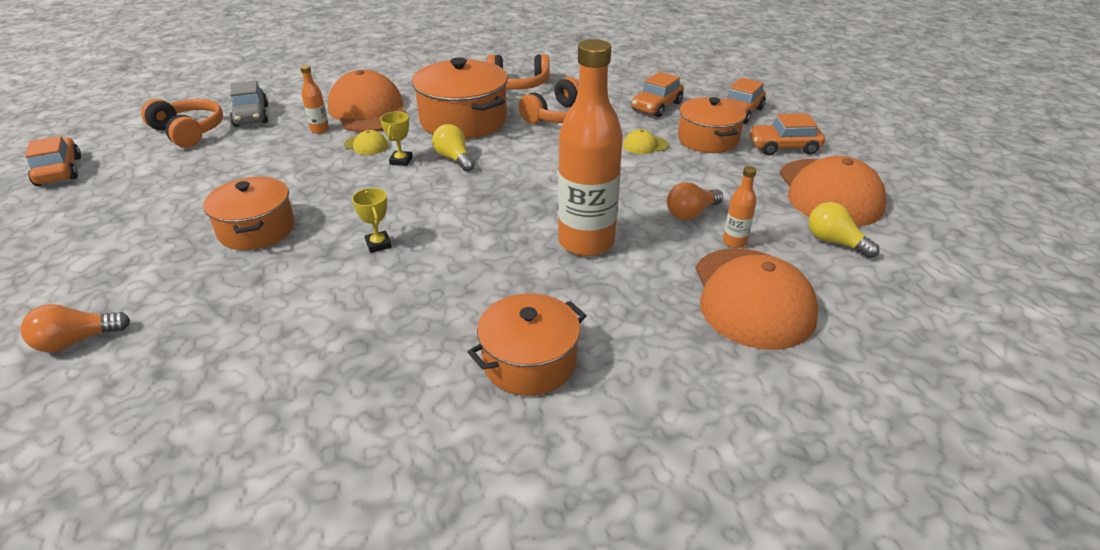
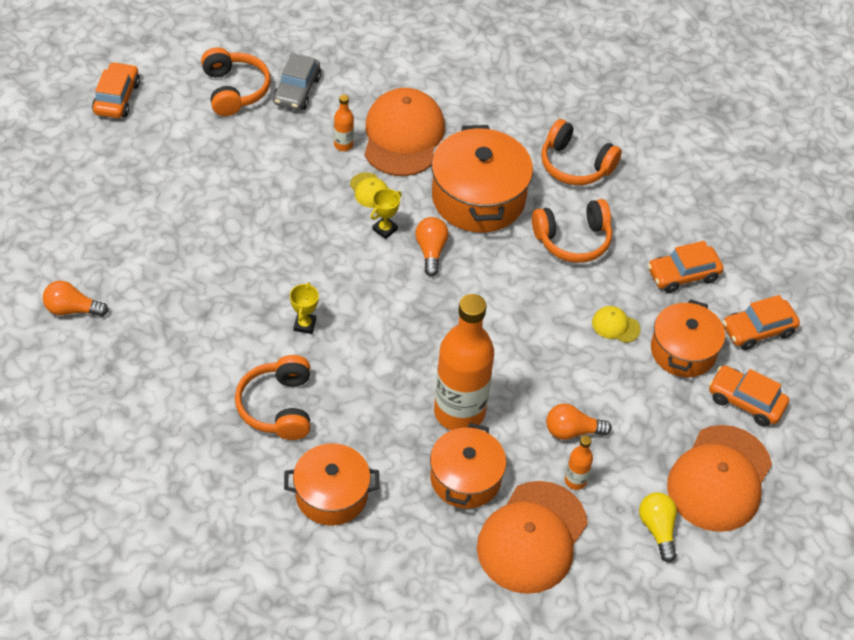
camera: 30 degrees right, 15 degrees up
(257, 229) = (228, 257): orange pot -> orange pot (465, 478)
(402, 316) = (278, 406): none -> orange headphones
(454, 159) = (431, 251): yellow light bulb -> orange light bulb

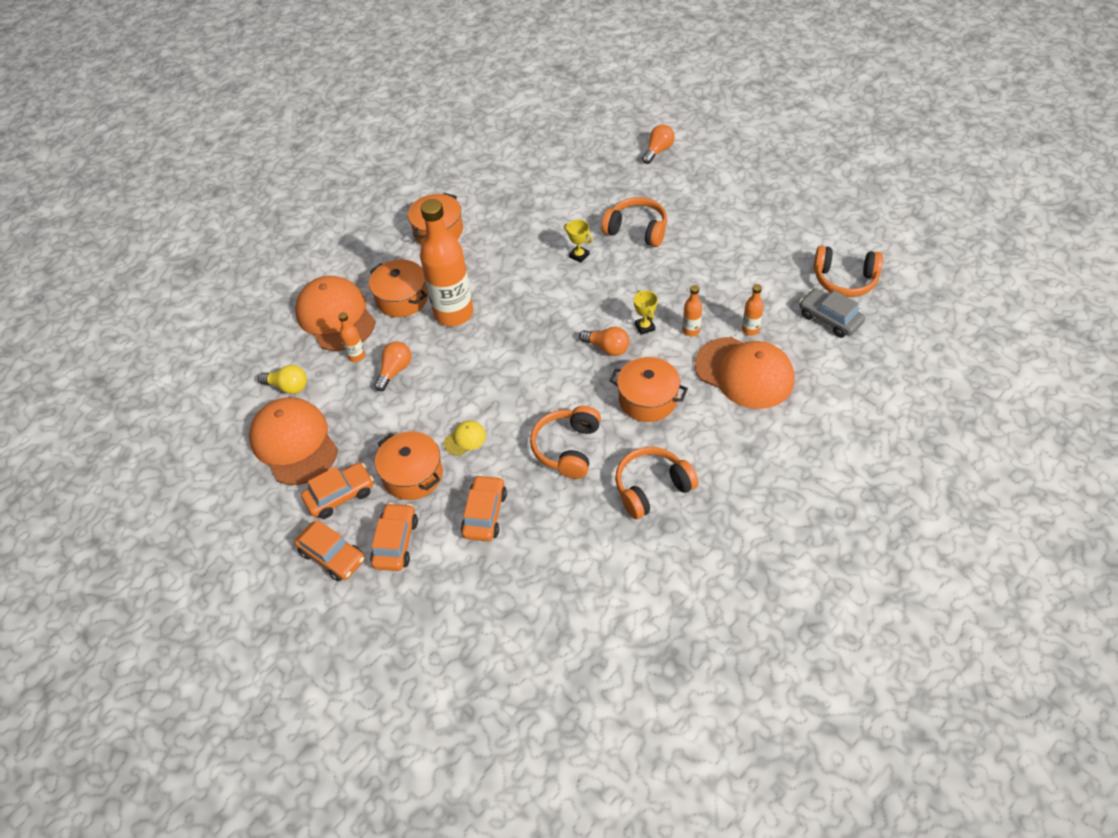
camera: 125 degrees right, 0 degrees up
(117, 98) = (860, 211): orange car -> orange car (332, 556)
(278, 406) = (520, 224): orange headphones -> orange headphones (637, 230)
(369, 190) = (691, 330): yellow cap -> orange bottle
(478, 198) = (647, 399): orange pot -> orange pot, size x0.66

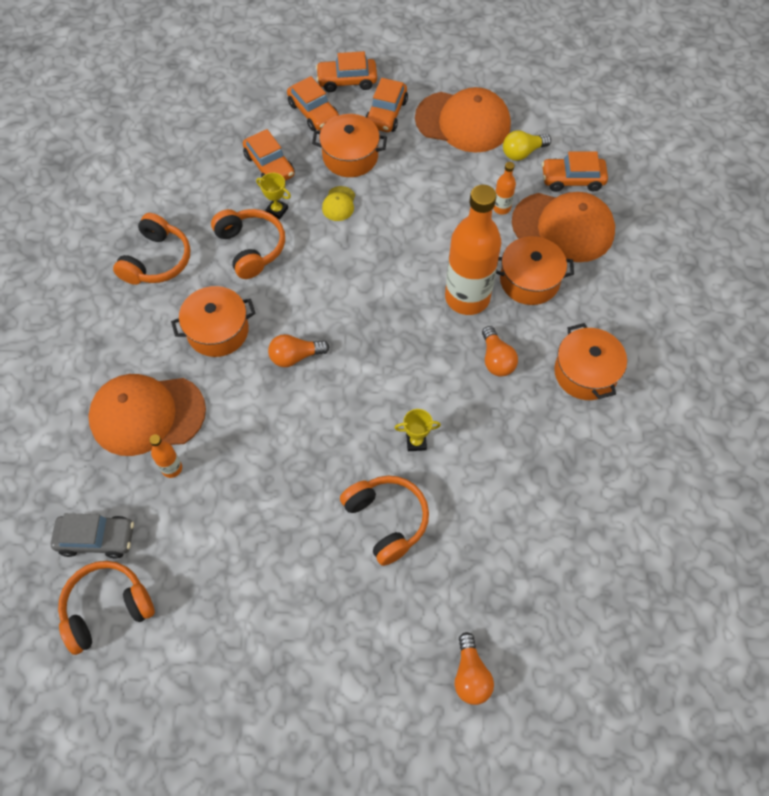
camera: 135 degrees right, 10 degrees up
(284, 343) = (572, 179): none -> orange car
(395, 371) = (456, 217): orange light bulb -> orange light bulb (496, 359)
(637, 230) = (386, 520): orange headphones -> orange headphones turned 105 degrees counterclockwise
(644, 327) = (278, 402): yellow trophy -> yellow trophy (277, 210)
(691, 330) = (230, 428): orange bottle -> none

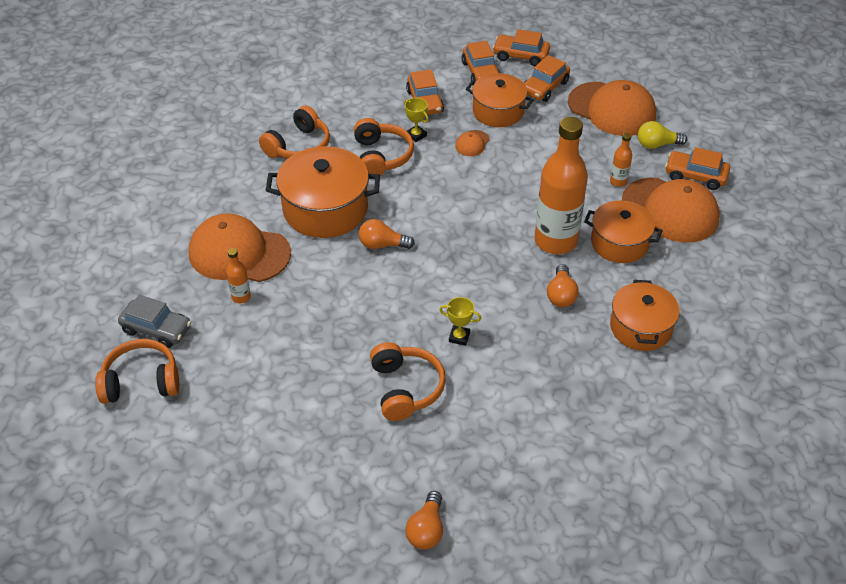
camera: 20 degrees right, 15 degrees down
(218, 331) = (325, 209): orange pot -> orange pot, size x1.51
(339, 204) = (472, 143): yellow cap -> orange cap

